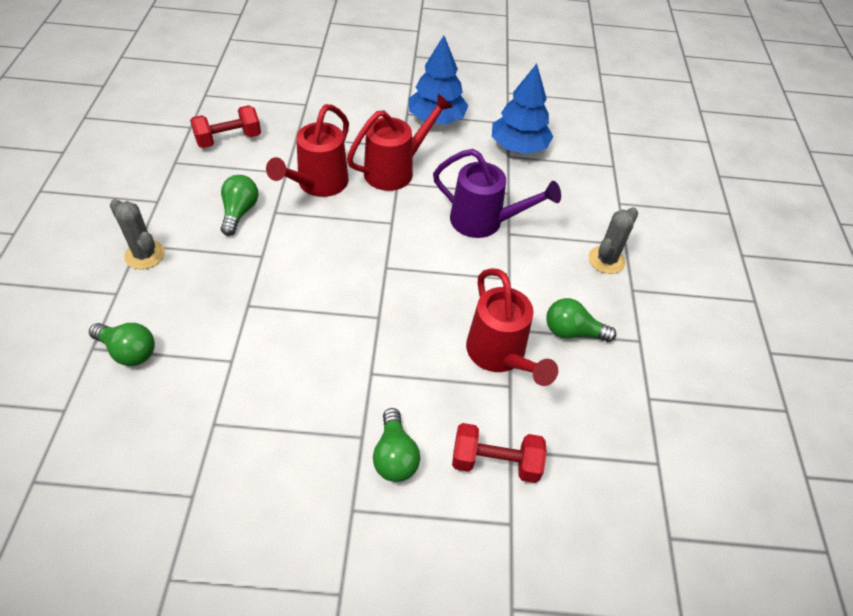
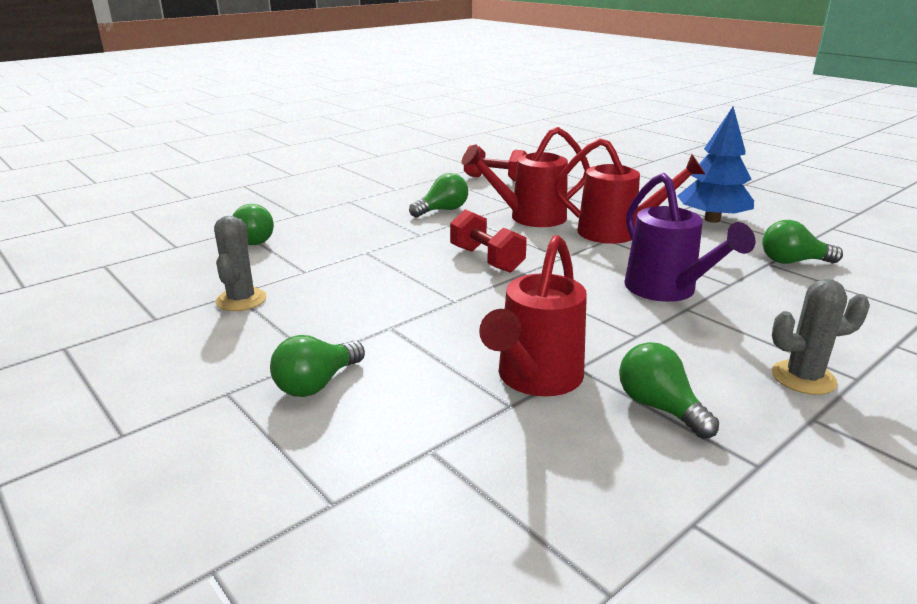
camera: 50 degrees right, 25 degrees down
(145, 255) = (344, 206): grey cactus -> grey cactus (241, 300)
(495, 462) = (398, 447): red dumbbell -> red dumbbell (486, 259)
(518, 147) = (792, 262): blue tree -> green light bulb

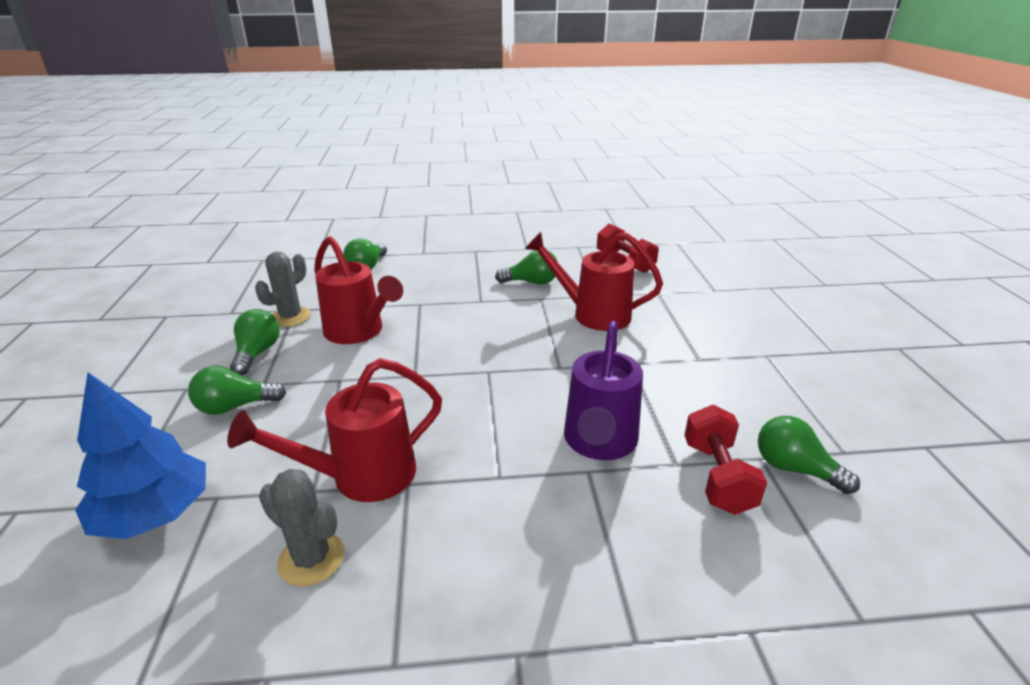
camera: 35 degrees right, 5 degrees up
(486, 259) = (494, 345): red dumbbell -> red dumbbell (717, 477)
(617, 233) = (650, 359): red watering can -> red watering can (358, 332)
(659, 407) = (407, 557): green light bulb -> green light bulb (257, 353)
(712, 219) = (780, 380): blue tree -> blue tree (155, 514)
(803, 378) = (579, 607): grey cactus -> grey cactus (311, 559)

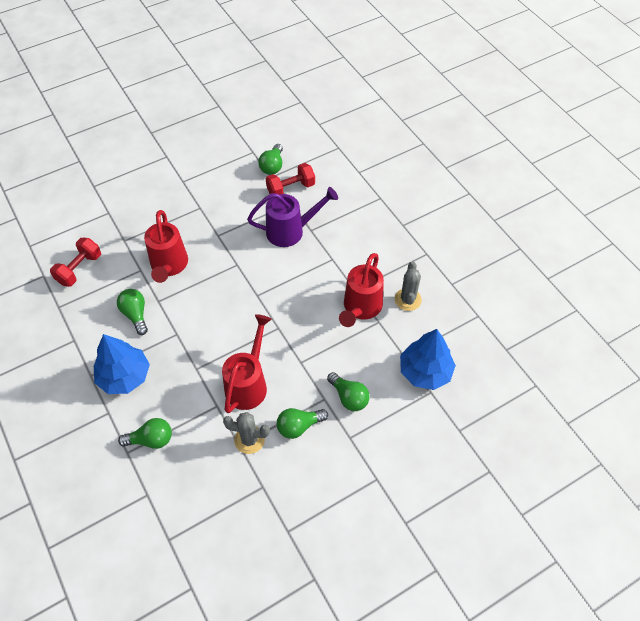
camera: 115 degrees left, 25 degrees up
(361, 476) = (360, 308): red watering can -> red watering can turned 75 degrees clockwise
(455, 265) = (124, 376): none -> blue tree

